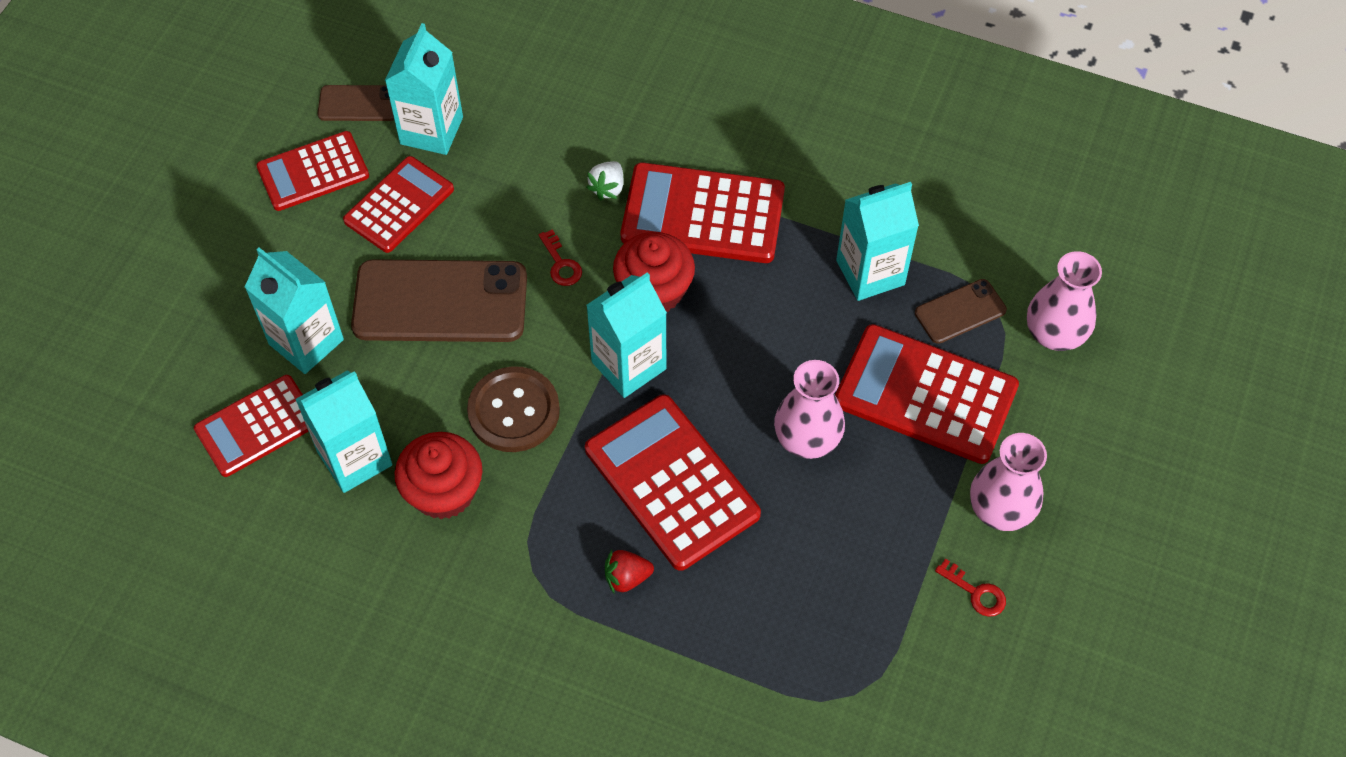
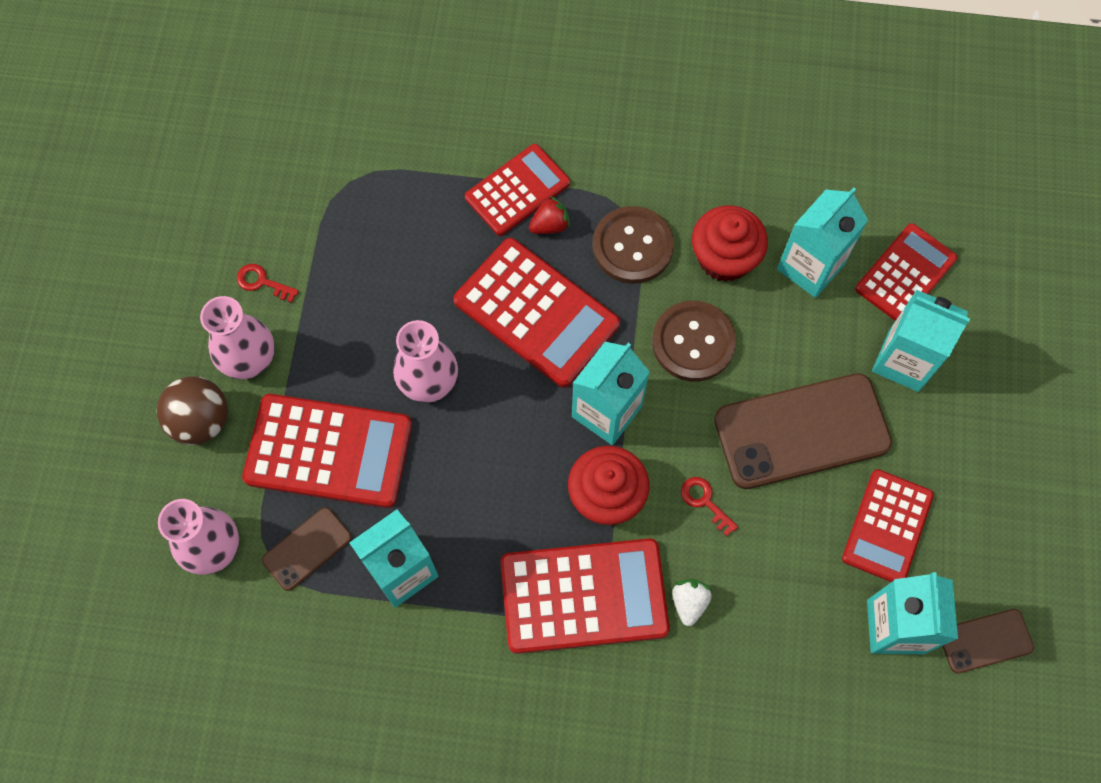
camera: 165 degrees right, 10 degrees up
(313, 172) = (989, 543): red calculator -> red calculator (517, 190)
(540, 529) = (632, 246): none -> brown button
(1058, 456) = (201, 421): none -> brown ball

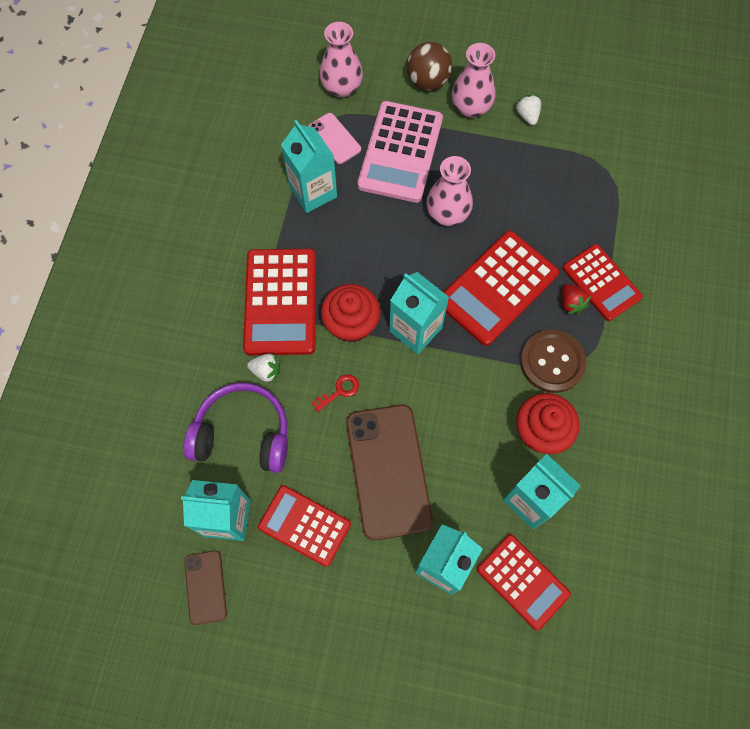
camera: 95 degrees right, 0 degrees up
(262, 282) = (527, 116): red key -> white strawberry
(307, 548) = (334, 138): brown phone -> pink phone
(328, 451) = (400, 152): red calculator -> pink calculator
(693, 342) = (468, 398): brown button -> none
(782, 622) = (243, 434): none -> purple headphones

